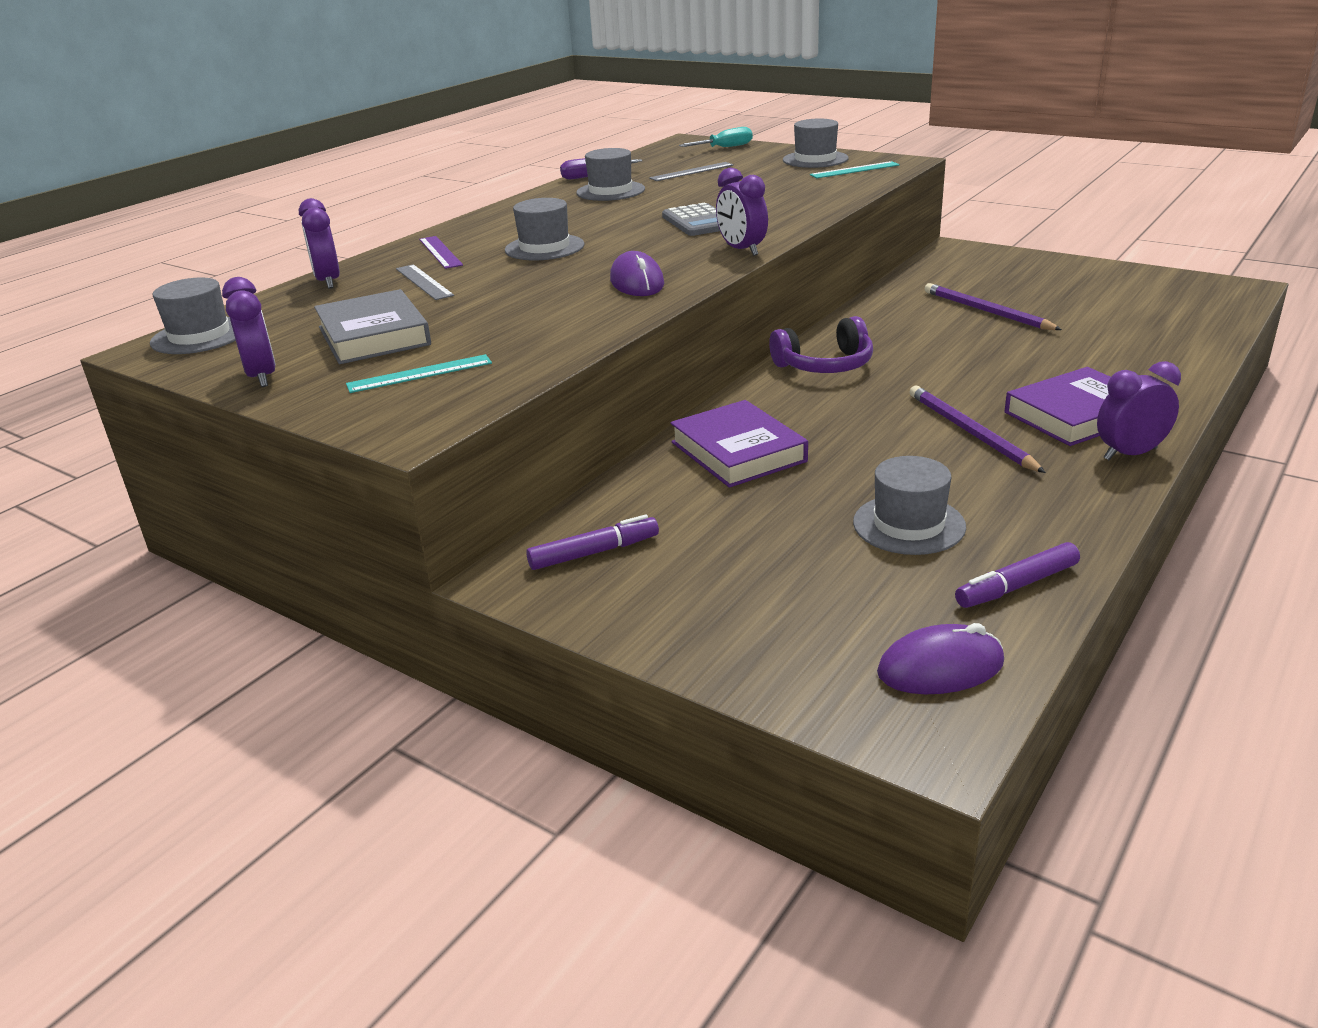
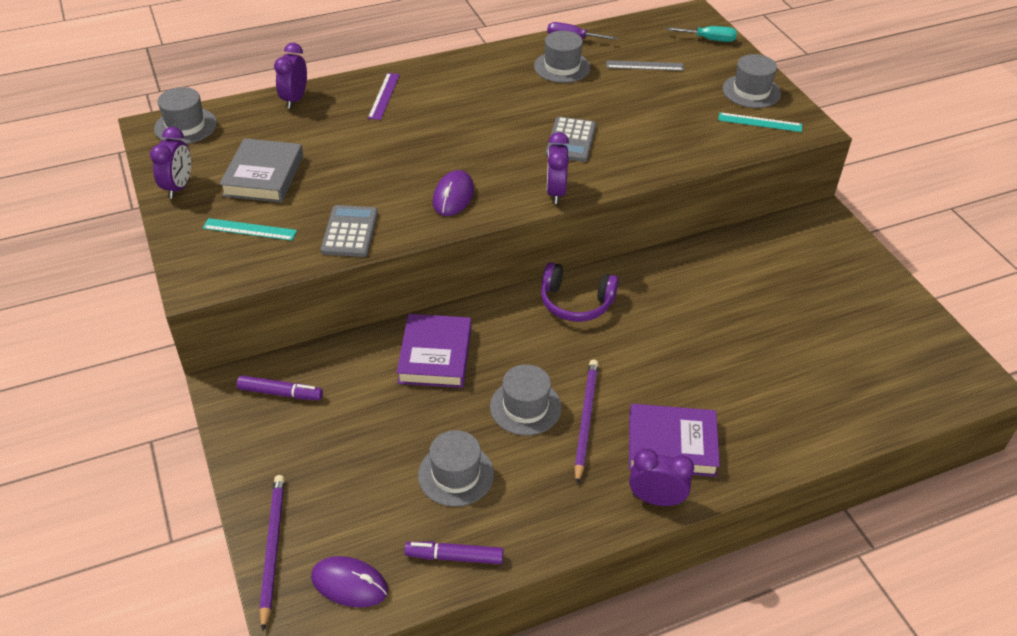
camera: 30 degrees right, 15 degrees up
(424, 282) = (342, 128): grey ruler -> none
(544, 247) = (446, 123): grey hat -> grey hat (525, 407)
(556, 336) = (350, 232): none -> grey calculator
(986, 311) = (751, 305): purple pencil -> purple pencil (272, 548)

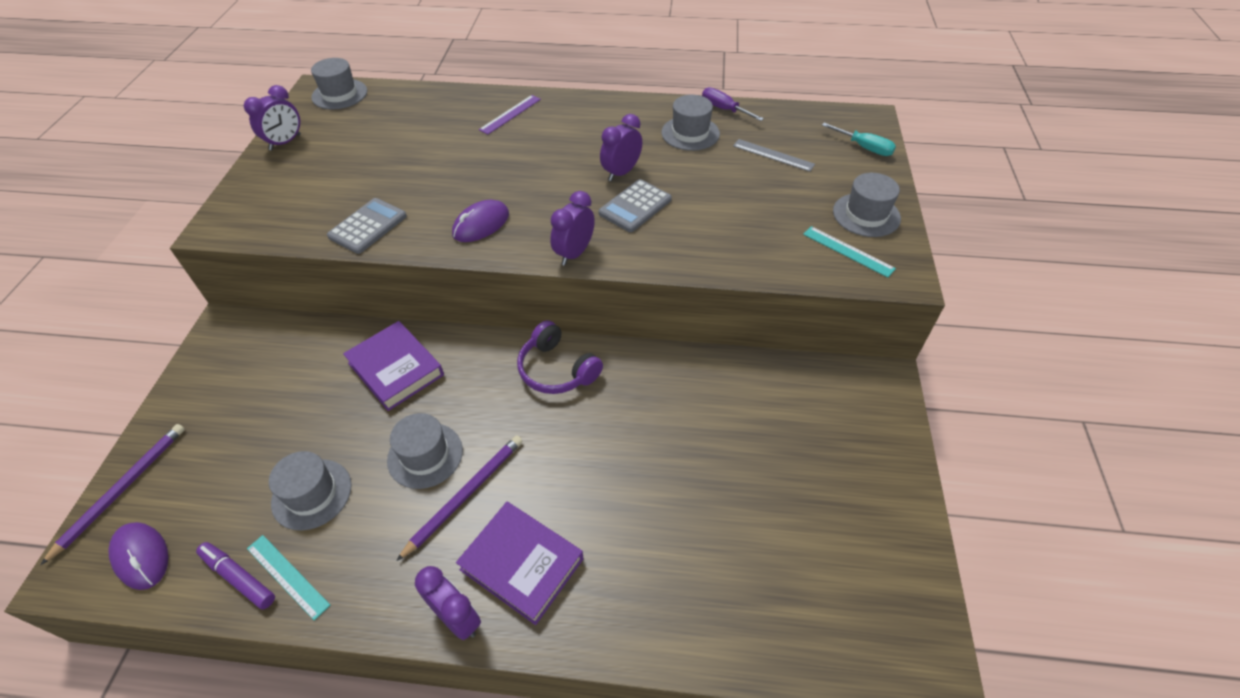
camera: 30 degrees right, 5 degrees up
(249, 229) = (297, 196): turquoise ruler -> turquoise ruler (287, 576)
(264, 176) = (353, 154): grey book -> none
(280, 393) = (254, 350): purple marker -> none
(295, 99) = (438, 96): purple clock -> purple clock (621, 172)
(435, 355) = (396, 369): purple book -> purple book turned 75 degrees counterclockwise

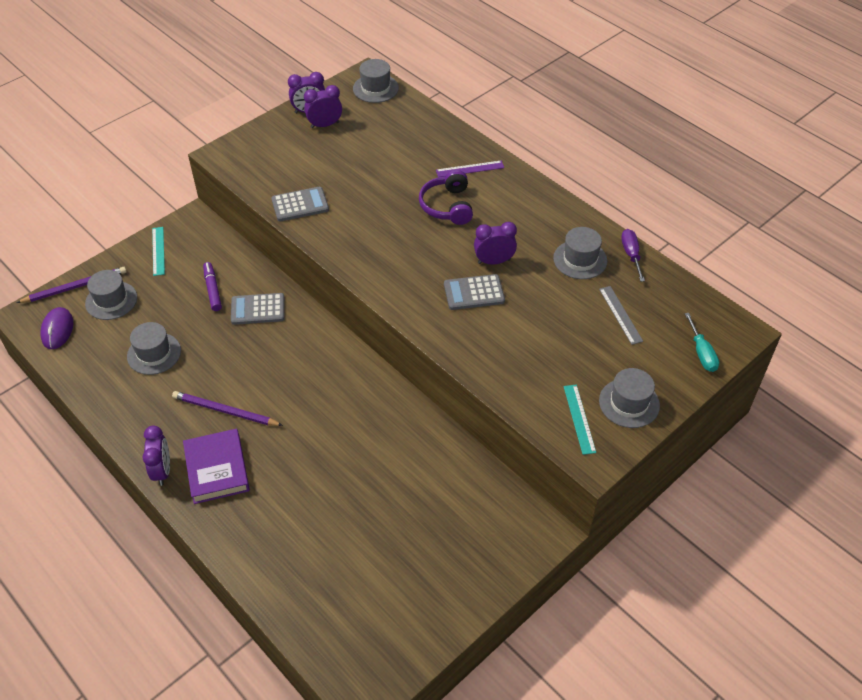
camera: 40 degrees right, 0 degrees up
(238, 578) = (88, 373): purple marker -> purple marker (212, 290)
(287, 576) = (108, 389): turquoise ruler -> turquoise ruler (158, 251)
(396, 369) = (258, 309): purple book -> grey calculator
(425, 455) = (226, 373): grey hat -> grey hat (111, 300)
(465, 495) = (225, 411): purple pencil -> purple pencil turned 150 degrees counterclockwise
(481, 224) = (365, 245): purple mouse -> none
(557, 369) = (346, 374): purple headphones -> purple headphones (447, 206)
(574, 253) = (399, 301): purple clock -> purple clock (324, 125)

